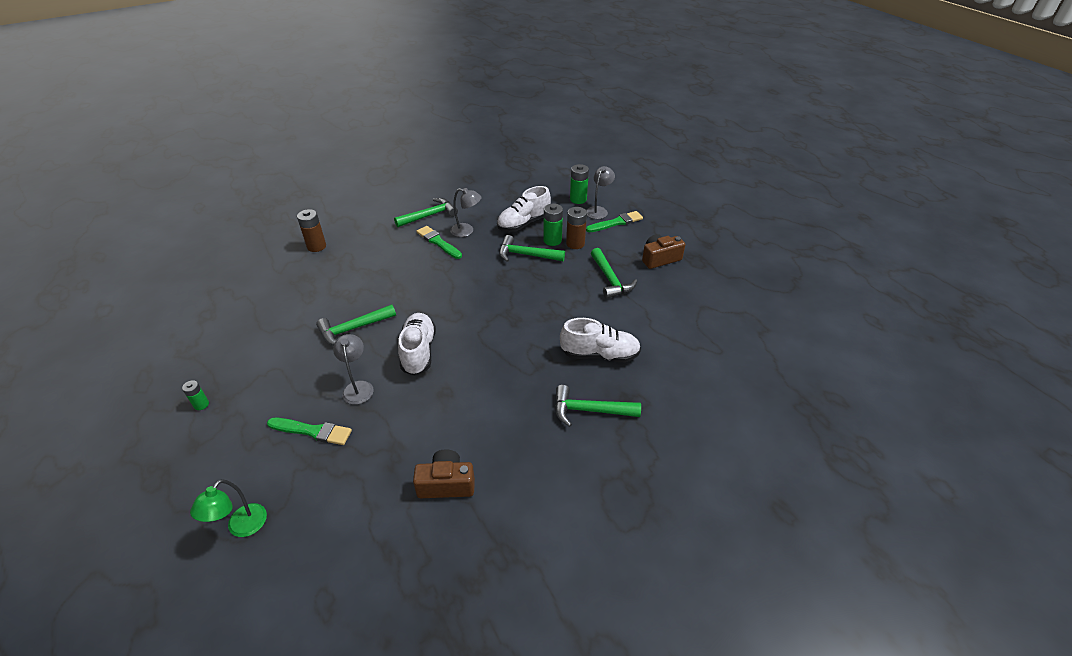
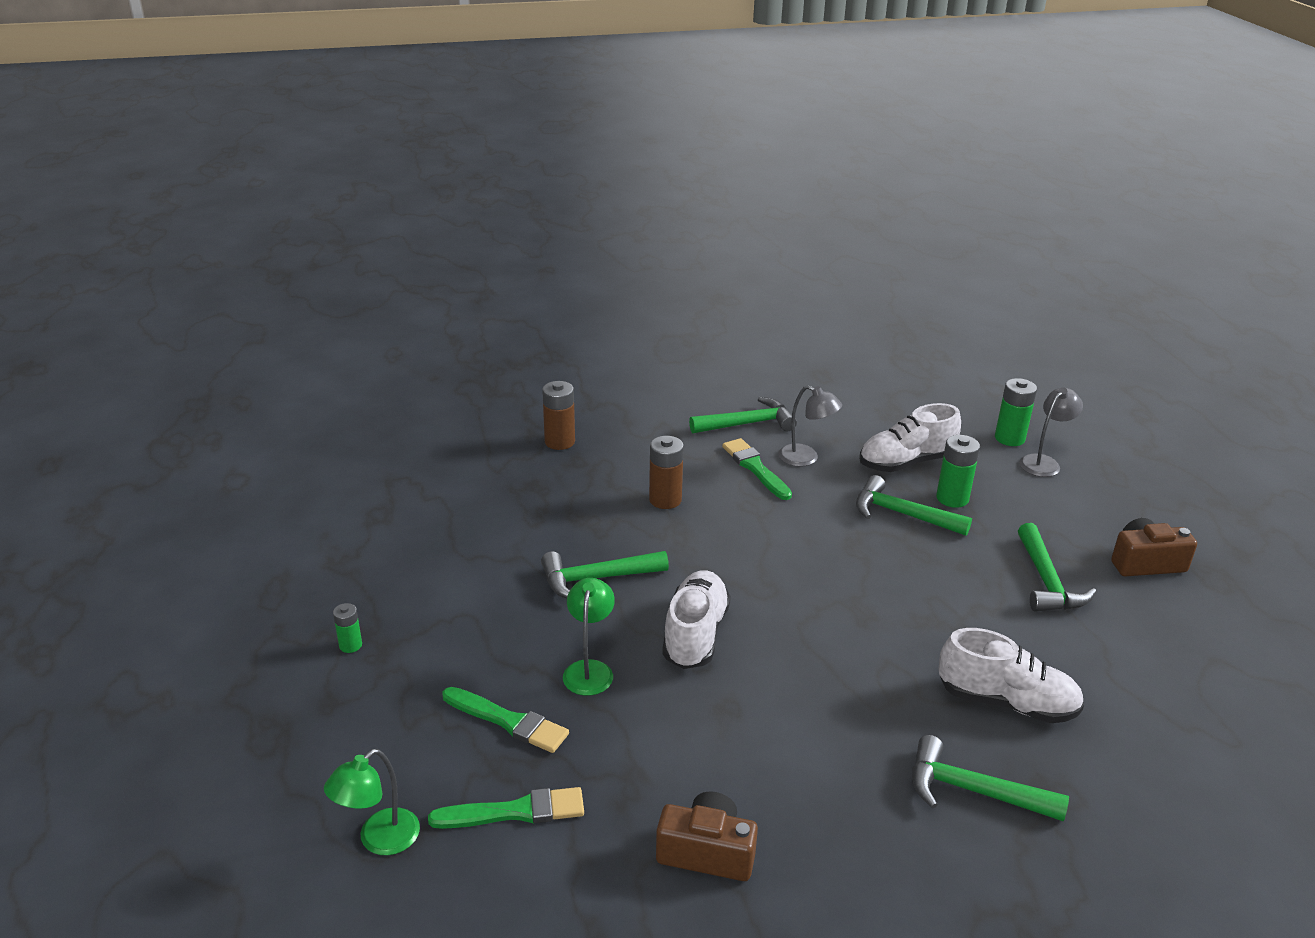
camera: 15 degrees right, 10 degrees down
(358, 387) = (589, 669): grey lamp -> green lamp
(575, 244) = (992, 511): brown battery -> brown battery (665, 500)
(616, 222) = (1073, 488): green brush -> green brush (515, 812)

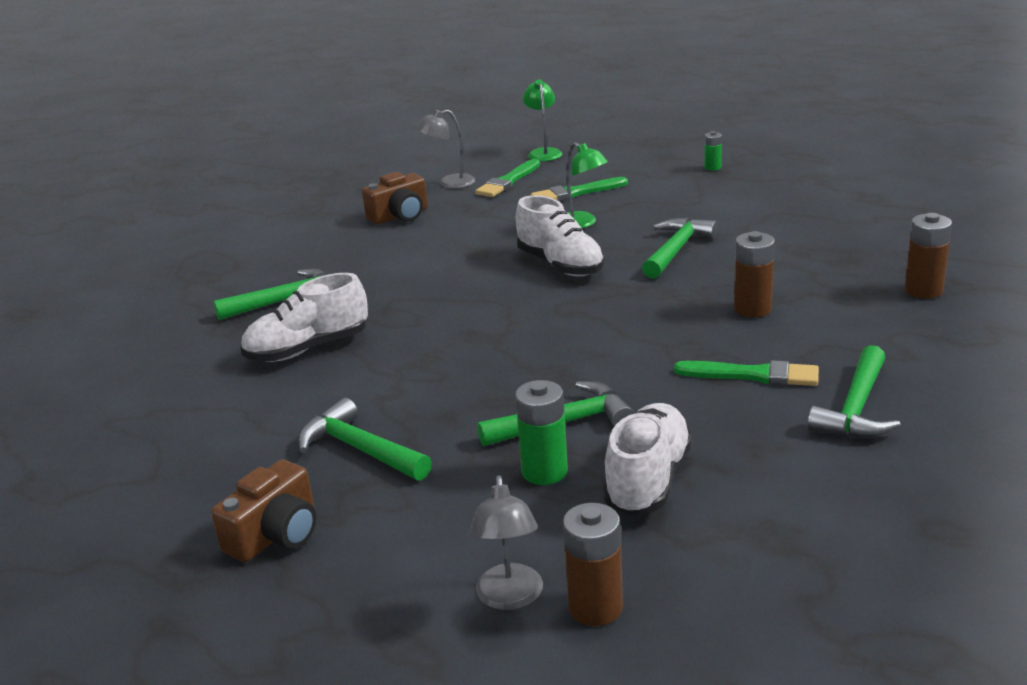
camera: 135 degrees right, 5 degrees down
(806, 458) = (736, 414): grey lamp -> grey lamp (449, 183)
(1009, 438) = (595, 607): green battery -> brown battery

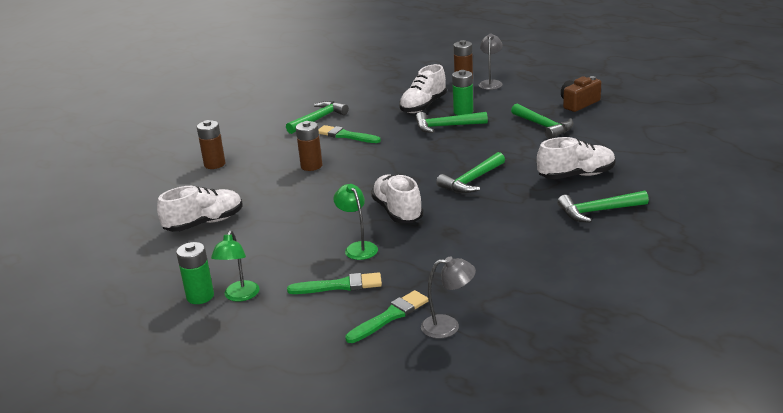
camera: 165 degrees left, 0 degrees up
(400, 216) = (506, 286): brown camera -> none
(543, 152) = (329, 361): green lamp -> green lamp (240, 296)
(676, 250) = (314, 211): green hammer -> green hammer (472, 181)
(712, 167) = (200, 296): green battery -> green battery, size x1.70
(807, 219) = (204, 223): none -> white shoe

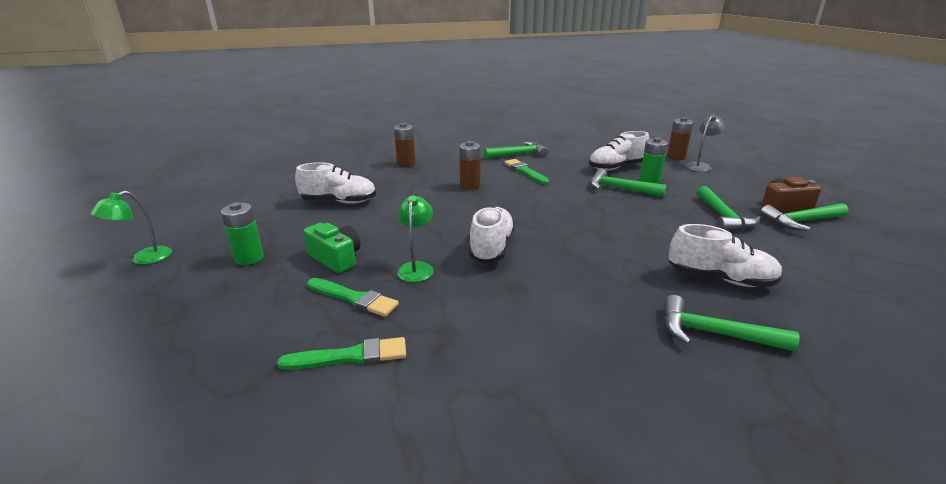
camera: 30 degrees right, 0 degrees up
(240, 296) = (272, 271): green lamp -> green lamp (144, 259)
(280, 267) = (336, 258): none -> green camera
(448, 326) = (388, 402): grey lamp -> none
(472, 181) = (594, 244): green hammer -> green hammer (801, 221)

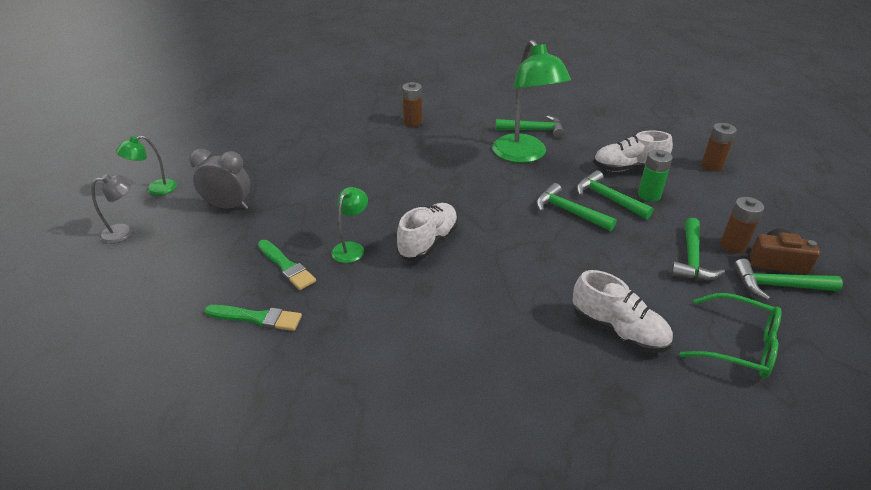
camera: 20 degrees right, 10 degrees up
(249, 258) = (228, 206): green battery -> grey clock
(336, 258) = (293, 223): green camera -> none
(339, 202) = (327, 159): white shoe -> none
(470, 185) = (456, 163): brown battery -> brown battery (733, 246)
(525, 171) = (524, 155): green brush -> green lamp
(700, 166) = (730, 185): grey lamp -> grey lamp (124, 232)
(714, 333) = (560, 382): green hammer -> green hammer (569, 212)
(820, 267) = (739, 345): none -> green glasses

